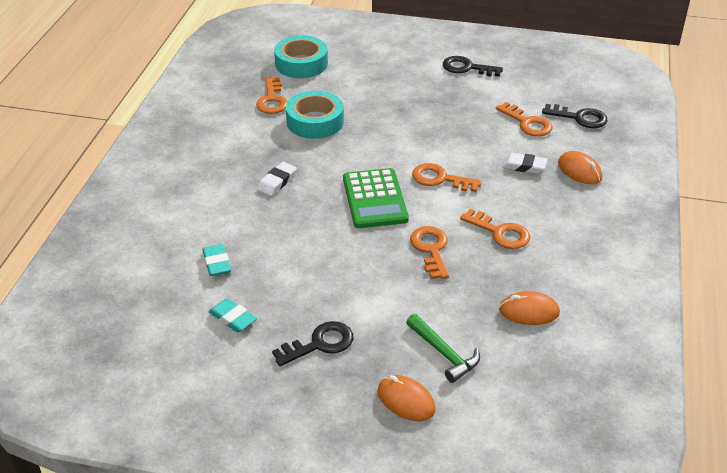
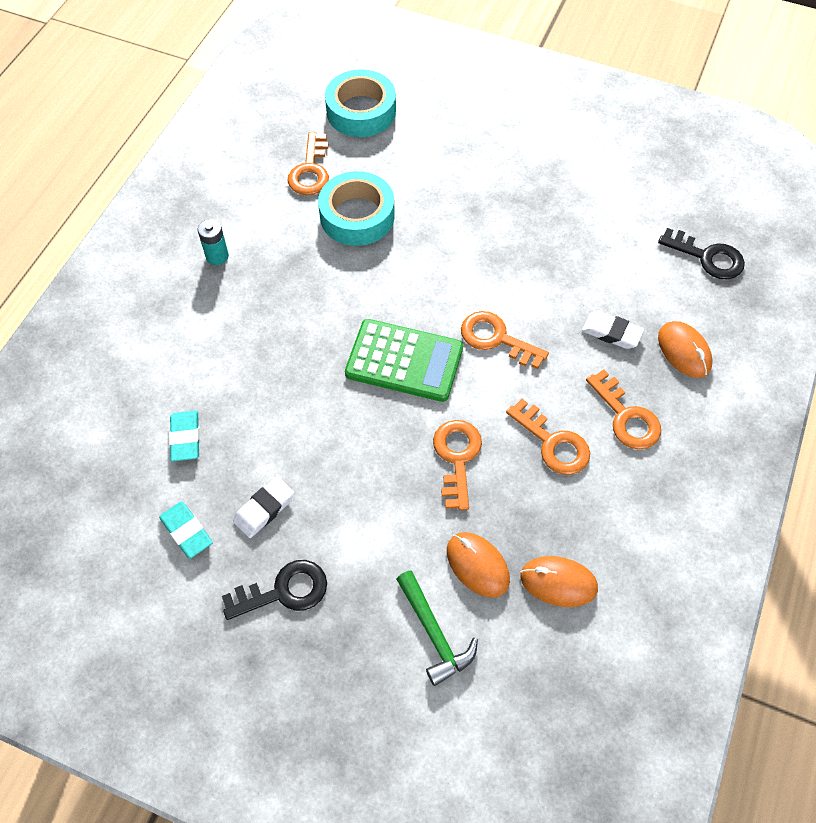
camera: 10 degrees right, 20 degrees up
(213, 155) = (217, 256): none -> turquoise battery
(277, 182) = (287, 313): white eraser -> white eraser (264, 509)
(374, 199) = (404, 361): green calculator -> green calculator turned 75 degrees counterclockwise
(406, 400) = (369, 701): orange mouse -> orange mouse (477, 565)
(467, 68) = (577, 147): black key -> none
(527, 123) = (635, 257): orange key -> orange key (626, 417)

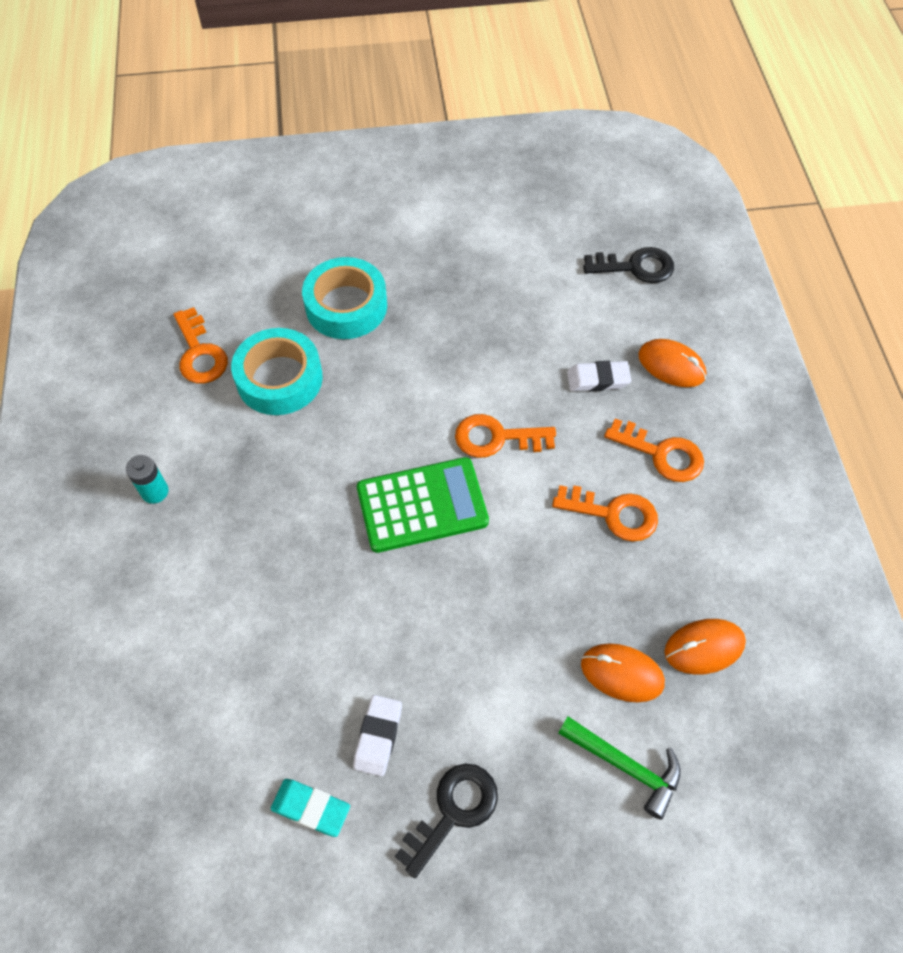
camera: 30 degrees left, 0 degrees up
(185, 438) = (245, 707): turquoise eraser -> none
(361, 111) = (215, 268): turquoise tape -> turquoise tape (346, 306)
(457, 457) = (534, 576): orange key -> none

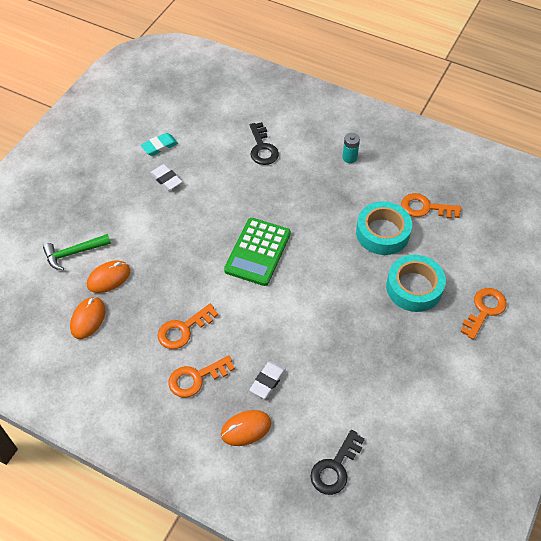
camera: 125 degrees right, 5 degrees down
(453, 811) = (115, 187): black key -> black key (262, 148)
(496, 438) = (270, 306): orange key -> orange key (484, 310)

